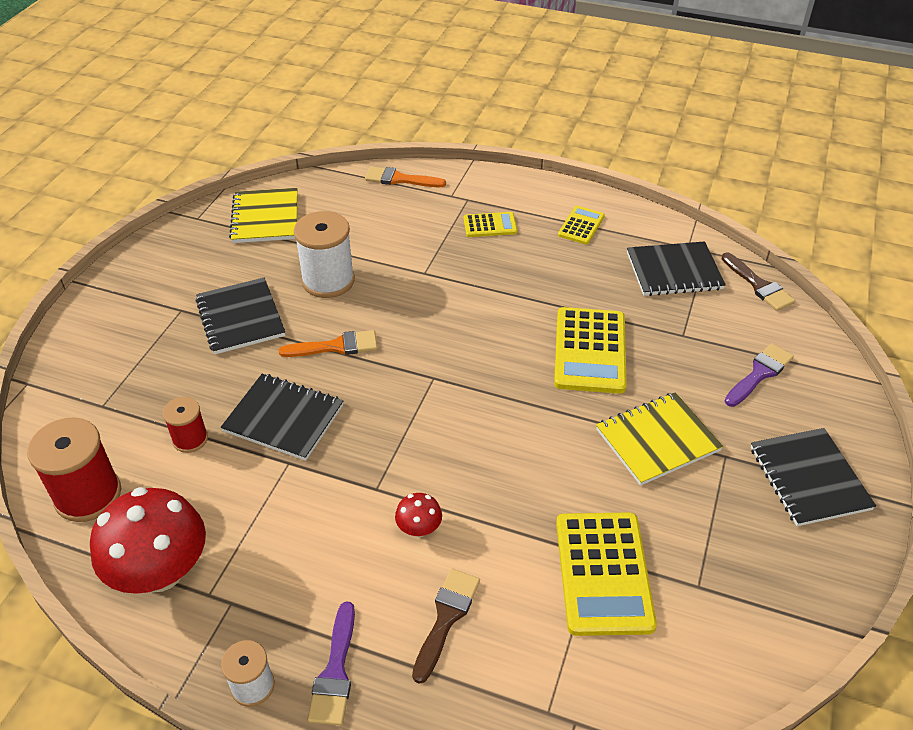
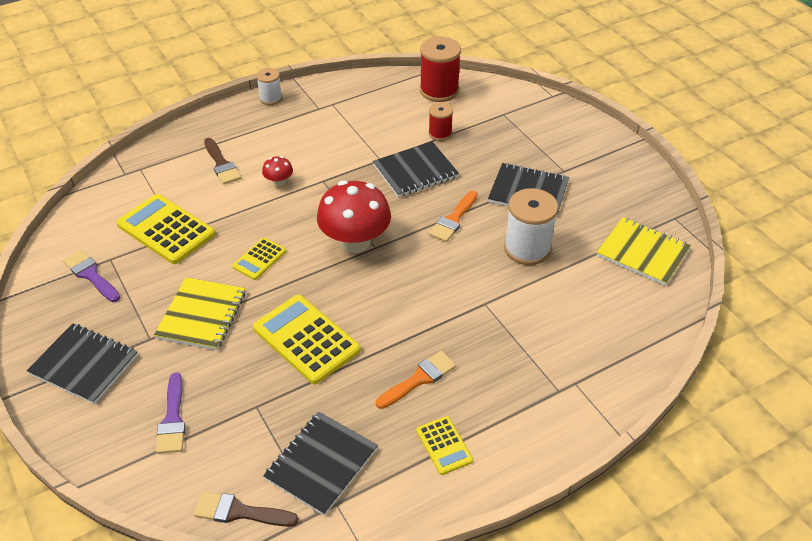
camera: 130 degrees right, 0 degrees up
(161, 572) = (363, 96): red mushroom -> red mushroom (355, 242)
(335, 672) = (245, 121): purple brush -> purple brush (90, 275)
(399, 179) = (632, 362): orange brush -> orange brush (419, 379)
(490, 225) = (506, 381): yellow calculator -> yellow calculator (259, 259)

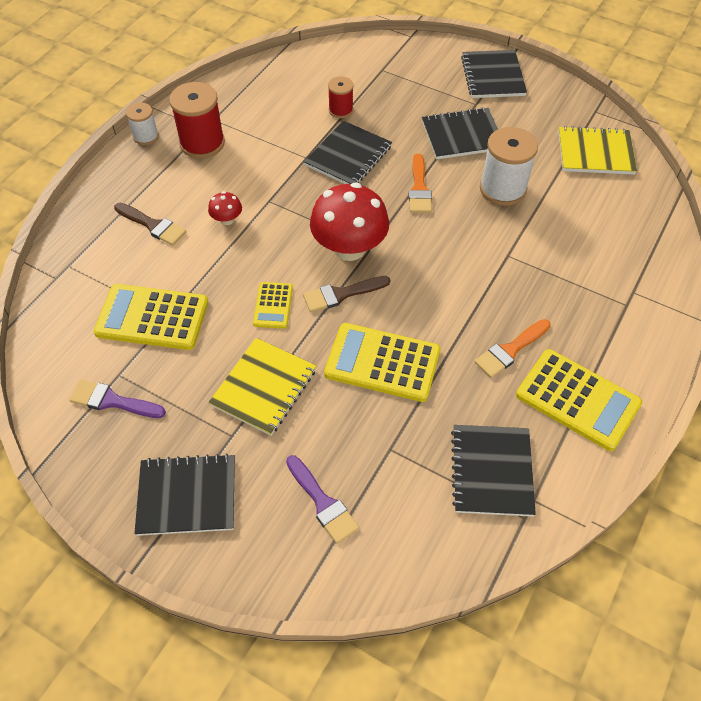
camera: 30 degrees left, 10 degrees up
(201, 315) = (264, 387): yellow notebook -> yellow notebook turned 45 degrees clockwise
(239, 512) = (458, 555): brown brush -> brown brush (341, 294)
(419, 379) = (510, 350): orange brush -> orange brush turned 150 degrees counterclockwise
(439, 90) = (305, 68): red spool -> red spool (202, 143)
(444, 445) = (577, 400): yellow calculator -> yellow calculator, size x1.86
(600, 154) = (493, 76): none -> black notebook

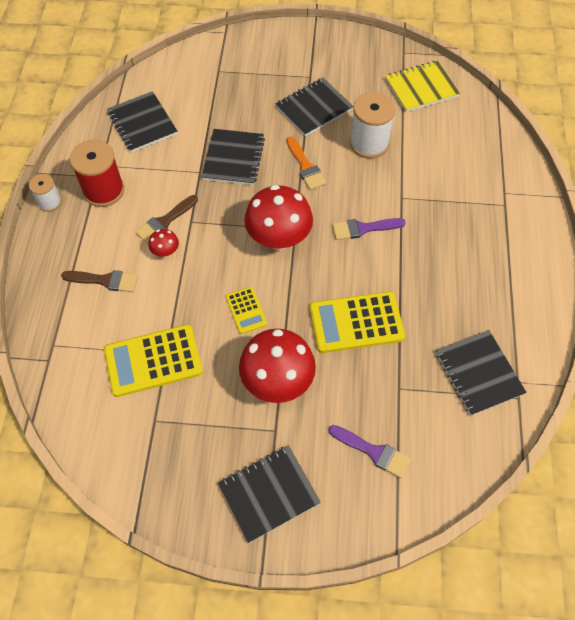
camera: 25 degrees left, 5 degrees up
(112, 401) = (162, 444): purple brush -> purple brush (363, 228)
(264, 387) = (277, 381): yellow notebook -> red mushroom
(341, 110) = (204, 119): red spool -> none
(341, 294) = (294, 279): brown brush -> brown brush (165, 221)
(493, 76) = (310, 47): black notebook -> black notebook (142, 123)
(510, 350) = (443, 274): orange brush -> none
(577, 400) = (508, 293): yellow calculator -> none

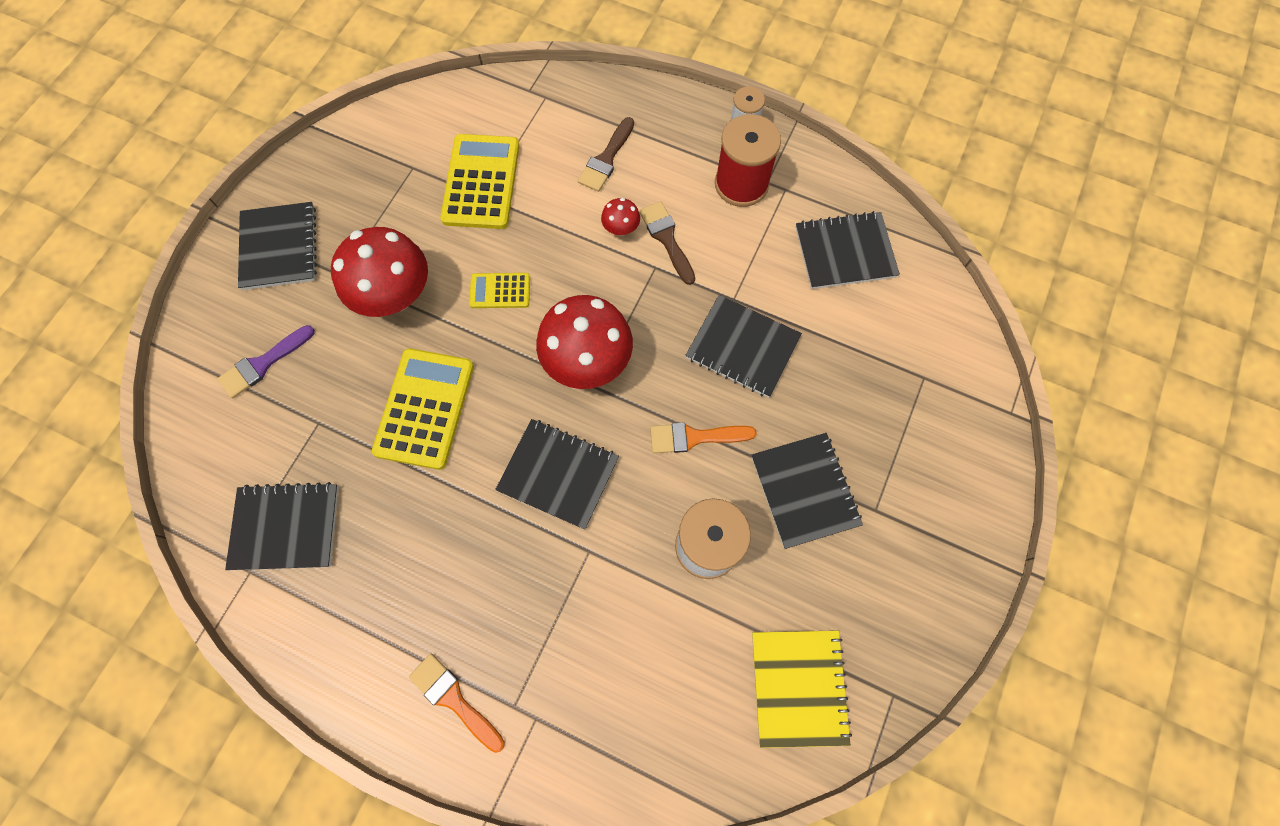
camera: 110 degrees right, 10 degrees up
(363, 228) = (558, 474): purple brush -> black notebook
(519, 234) = (454, 699): none -> orange brush

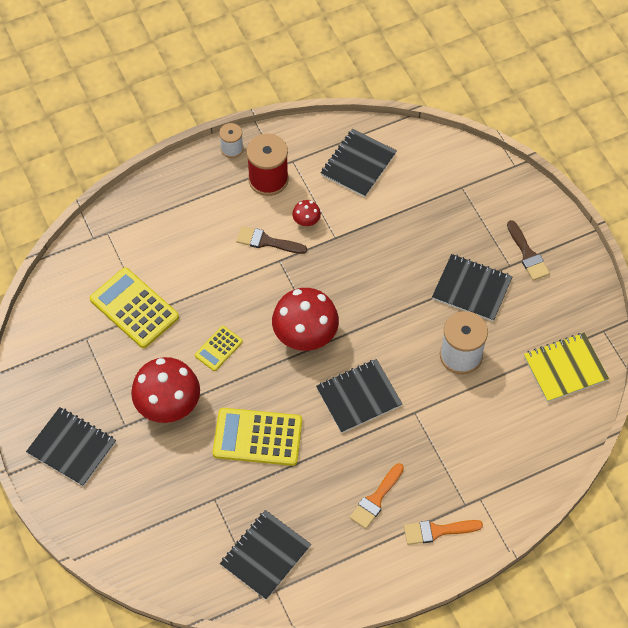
camera: 50 degrees left, 10 degrees down
(263, 364) = (147, 505): purple brush -> none
(425, 408) = (257, 437): yellow calculator -> yellow calculator turned 45 degrees counterclockwise
(606, 159) = (184, 233): brown brush -> brown brush (527, 254)
(621, 228) = (238, 259): red mushroom -> red mushroom (306, 221)
(694, 437) = (397, 317): orange brush -> orange brush (376, 499)
(742, 347) = (367, 255): black notebook -> none
(798, 687) = (565, 368): yellow notebook -> yellow notebook turned 60 degrees counterclockwise

